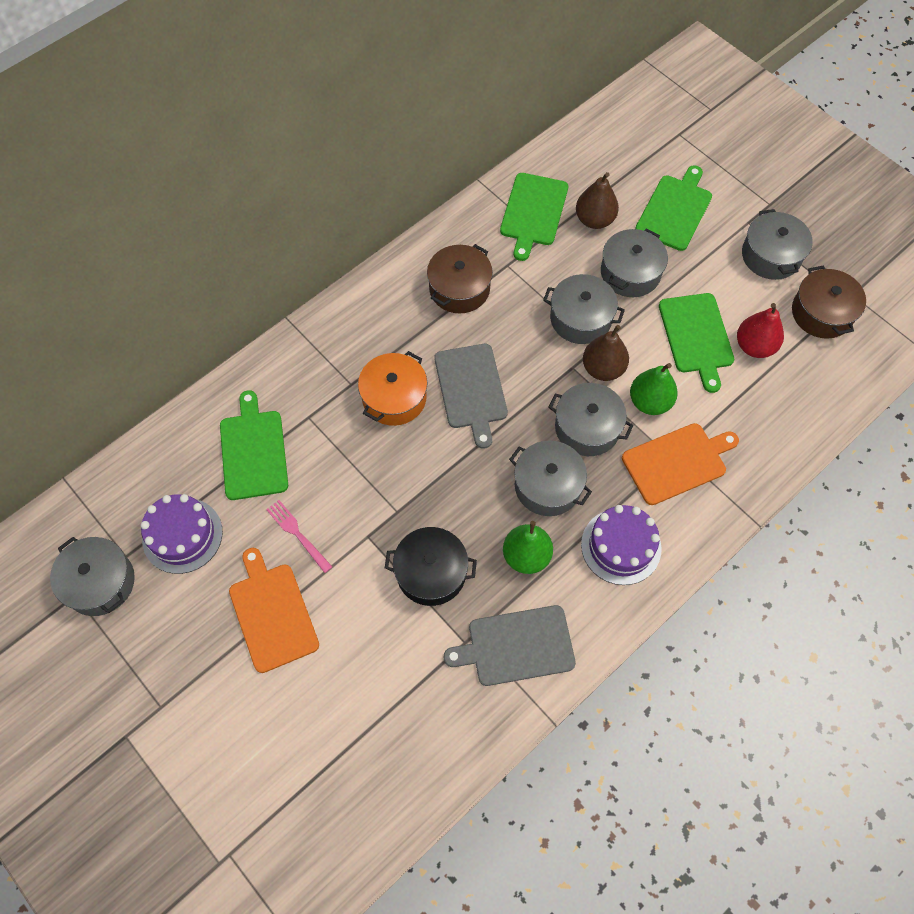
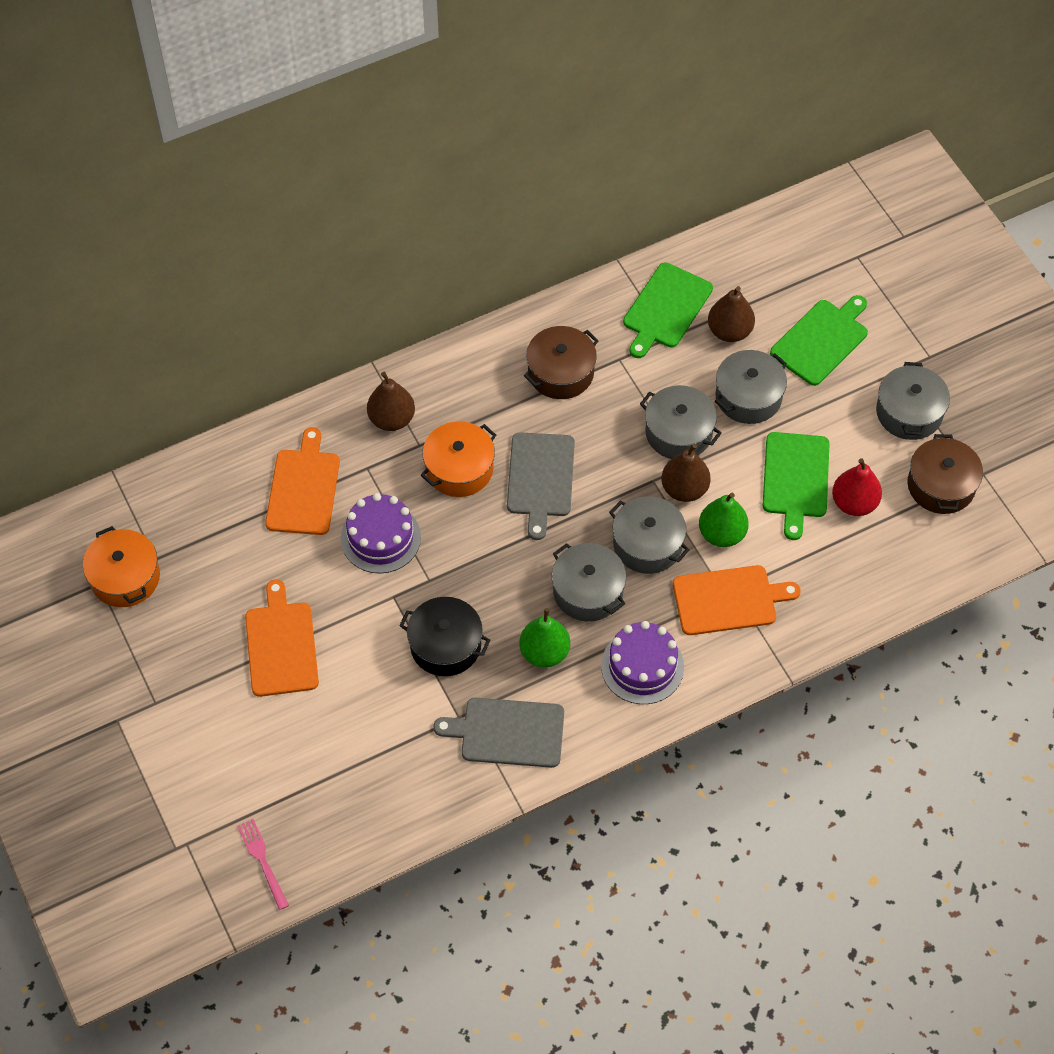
camera: 15 degrees right, 5 degrees down
(100, 582) = (125, 577): grey pot -> orange pot
(182, 535) = (214, 552): purple cake -> purple cake (380, 538)
(253, 451) = (303, 488): green cutting board -> orange cutting board
(297, 534) = (325, 578): pink fork -> pink fork (262, 861)
(318, 366) = (392, 419): none -> brown pear

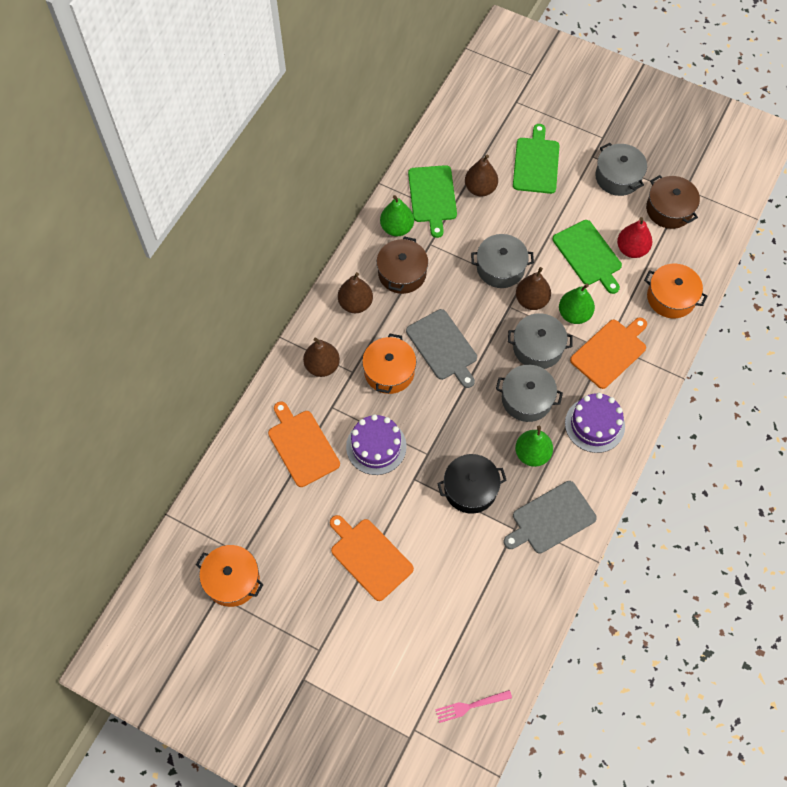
camera: 35 degrees left, 5 degrees up
(262, 861) = (470, 706): pink fork -> pink fork turned 45 degrees counterclockwise
(482, 375) = (355, 304): none -> brown pear
(596, 320) = (397, 228): none -> green pear
(748, 396) = (522, 222): grey pot -> none
(855, 585) = (671, 297): none -> orange pot

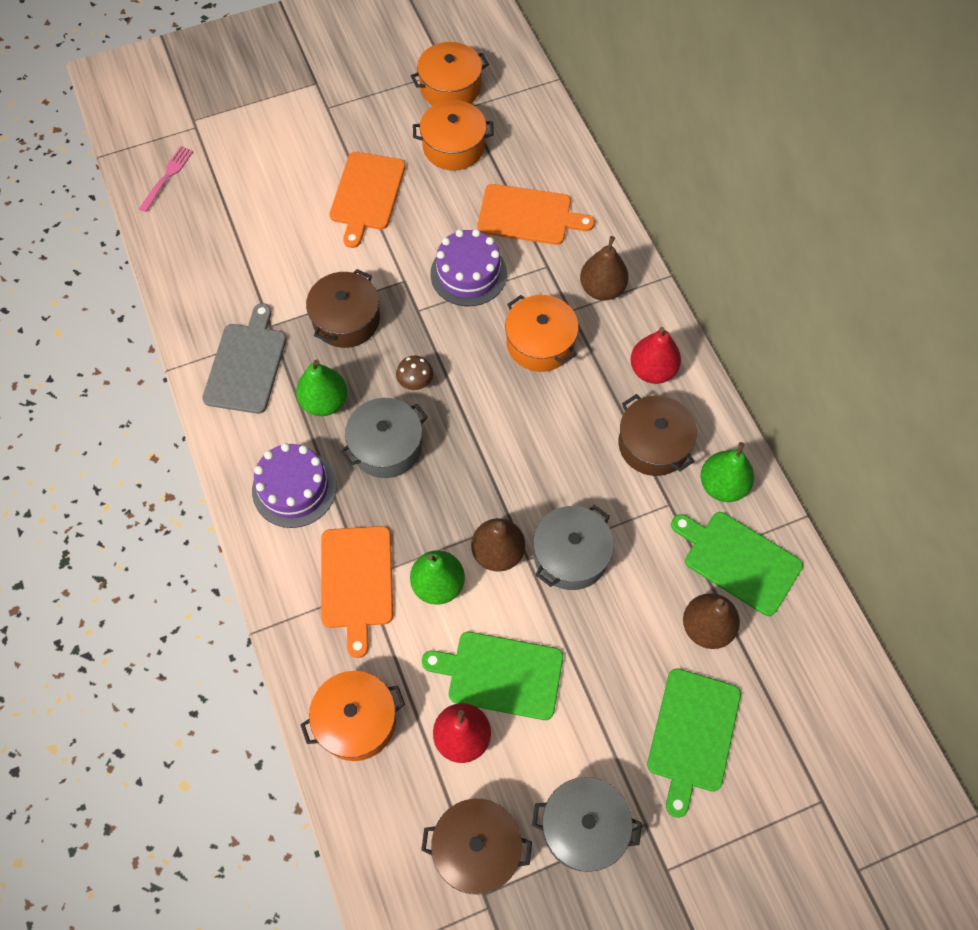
camera: 130 degrees right, 0 degrees up
(283, 535) = (453, 147): none -> orange pot
(355, 304) = (652, 370): brown pear -> red pear
(369, 557) = (367, 194): orange cutting board -> orange cutting board turned 105 degrees clockwise
(443, 347) = (522, 414): grey cutting board -> none
(470, 489) = (346, 320): black pot -> brown pot
(475, 416) = (415, 383): none -> brown mushroom
(536, 163) = (693, 734): green cutting board -> green cutting board turned 60 degrees clockwise
(537, 348) = (434, 508): grey pot -> none

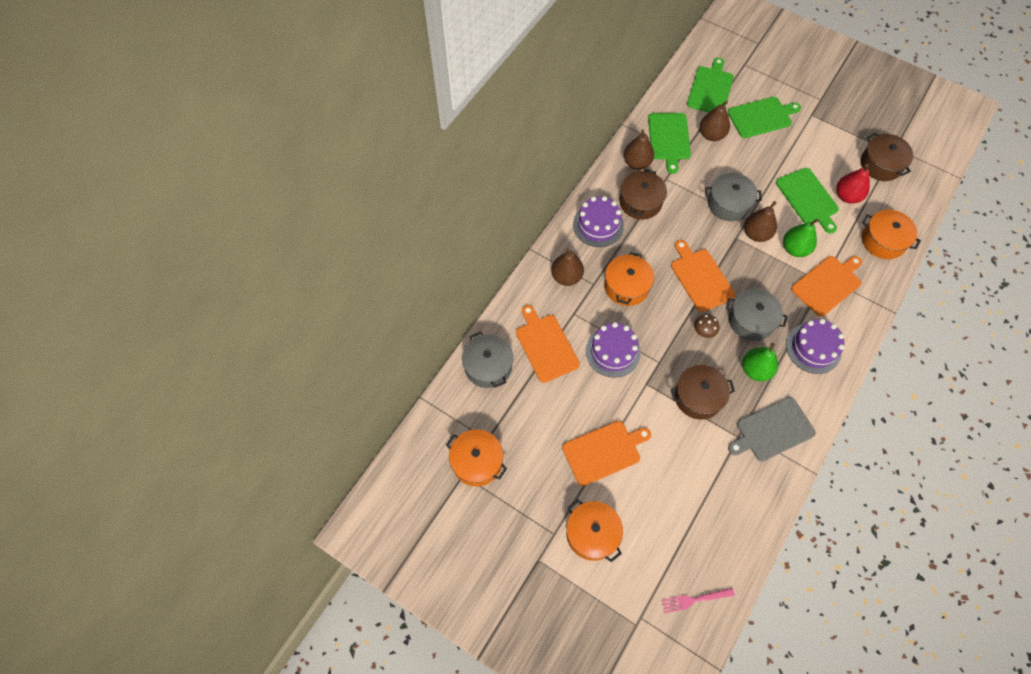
camera: 125 degrees left, 0 degrees up
(453, 147) = (526, 424): orange pot -> orange pot (592, 534)
(487, 433) = (700, 278): none -> orange cutting board
(584, 827) = (834, 133): grey pot -> grey pot (488, 366)
(652, 370) = (598, 225): red pear -> purple cake
(722, 485) = (637, 163): green pear -> brown pear
(800, 699) = (710, 89): none -> green cutting board

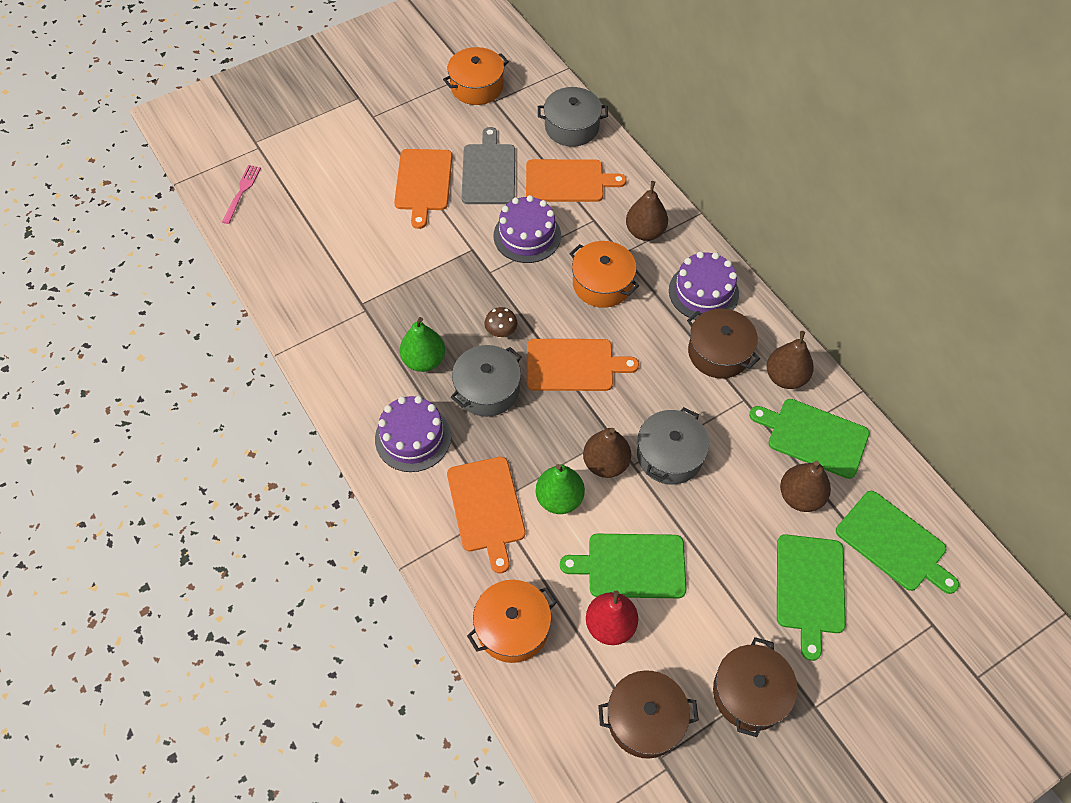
camera: 115 degrees right, 5 degrees down
(592, 534) = (353, 143): orange pot -> none
(698, 397) = (428, 289): brown pot -> brown pot (750, 693)
(772, 430) = (347, 339): grey cutting board -> grey cutting board (488, 171)

